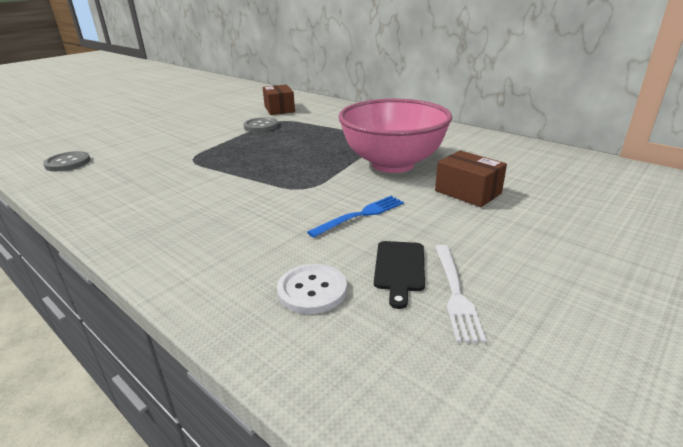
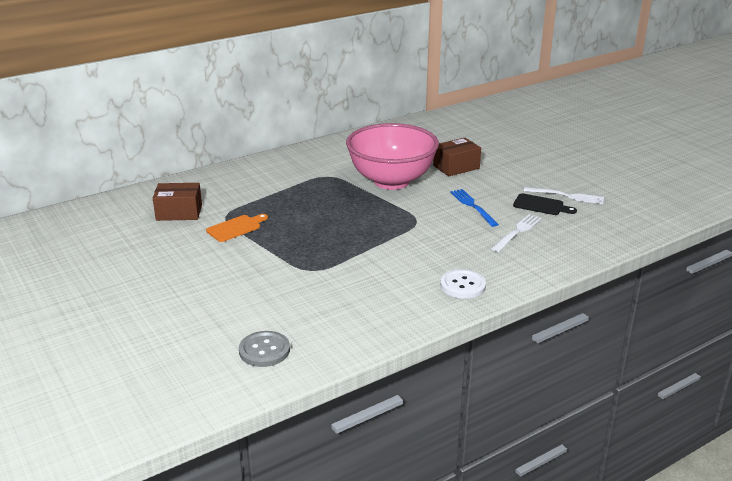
camera: 75 degrees left, 0 degrees up
(261, 126) = (236, 228): grey button -> orange cutting board
(302, 255) = (518, 231): none -> white fork
(312, 290) = (555, 232): white button -> white button (462, 285)

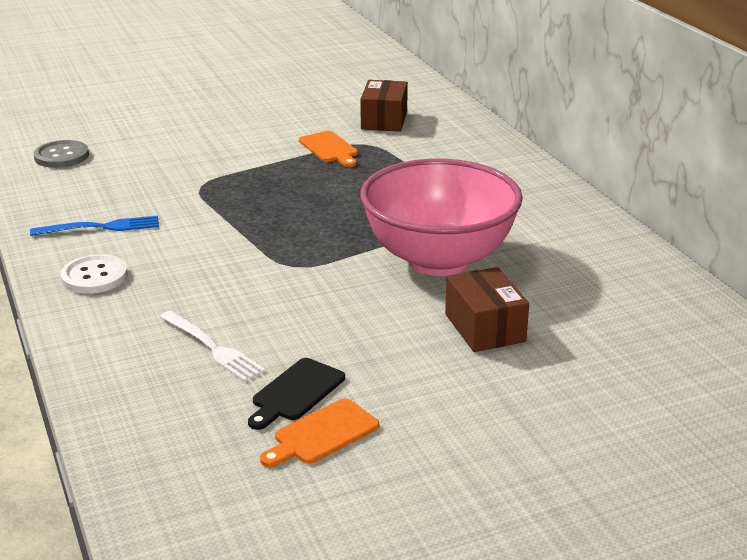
camera: 100 degrees right, 0 degrees up
(472, 206) = (322, 320): blue fork -> blue fork (102, 227)
(567, 196) = (322, 434): white fork -> orange cutting board

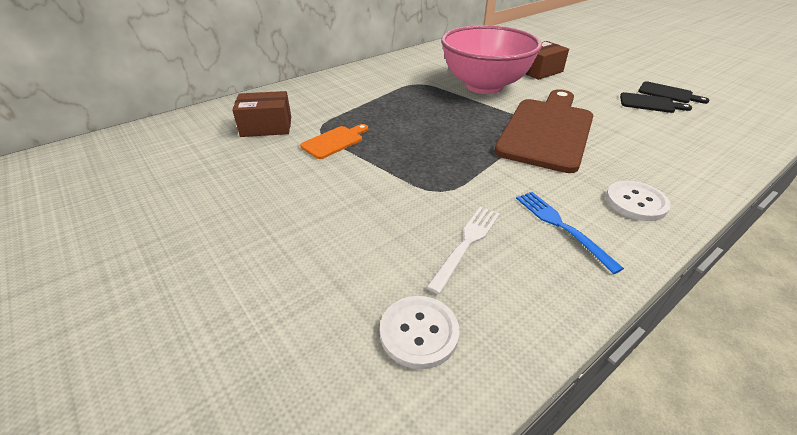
camera: 105 degrees left, 10 degrees up
(61, 156) = (419, 332): grey button -> white button
(214, 348) = (648, 132): white fork -> white fork (467, 243)
(271, 271) = (547, 130): none -> brown cutting board
(322, 434) = (668, 93): orange cutting board -> black cutting board

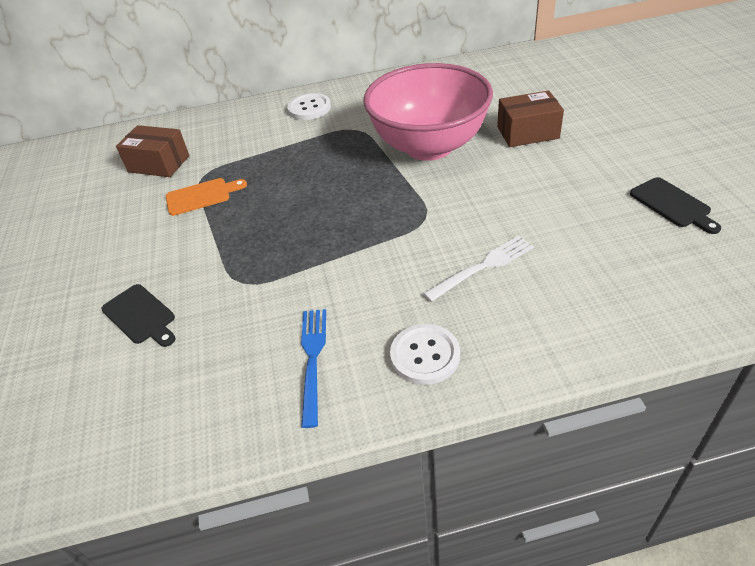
camera: 30 degrees right, 5 degrees up
(419, 332) = (93, 419): white button -> white button (309, 108)
(467, 243) = (209, 348): white fork -> white fork (483, 266)
(547, 130) = (433, 231): brown cutting board -> none
(650, 103) = (621, 217): black cutting board -> black cutting board (140, 316)

